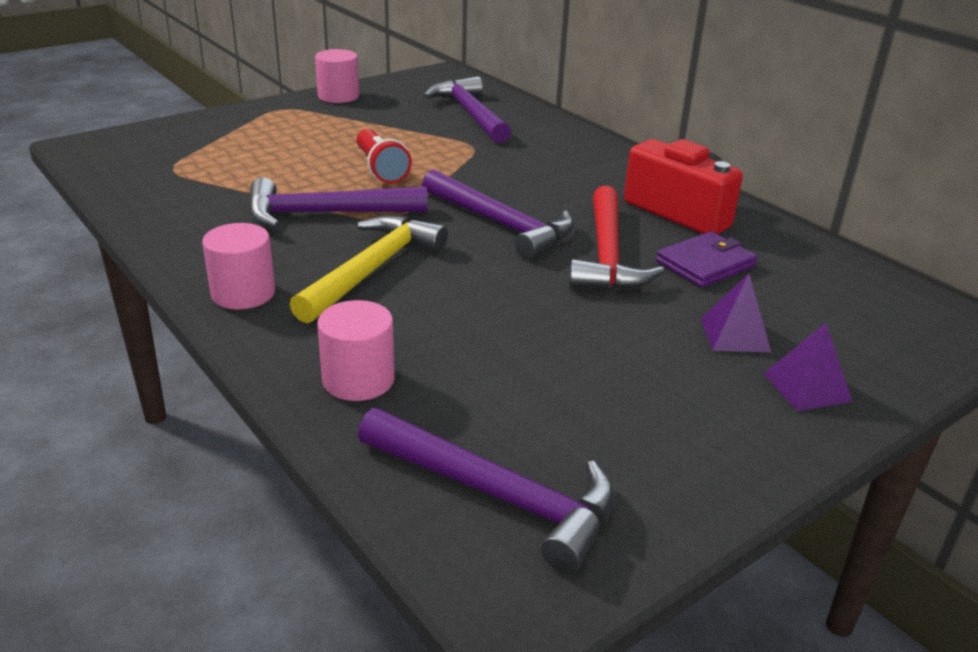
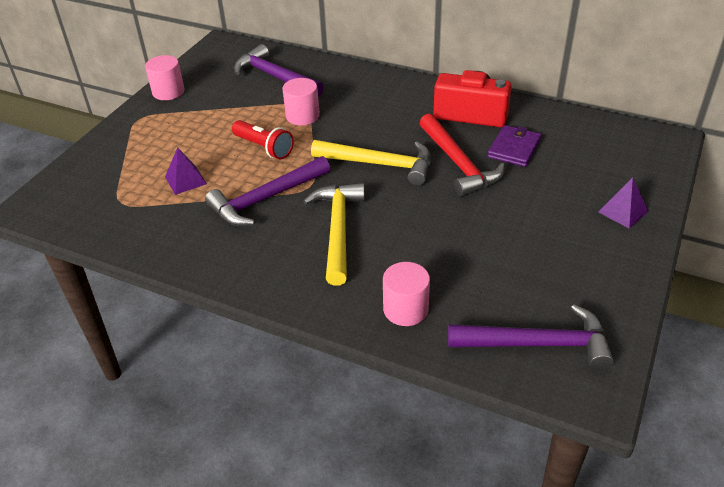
camera: 25 degrees left, 10 degrees up
(243, 293) = (279, 281): pink cylinder -> pink cylinder (302, 116)
(500, 224) = (380, 164): purple hammer -> yellow hammer
(734, 334) = (566, 192): purple pyramid -> purple pyramid (185, 180)

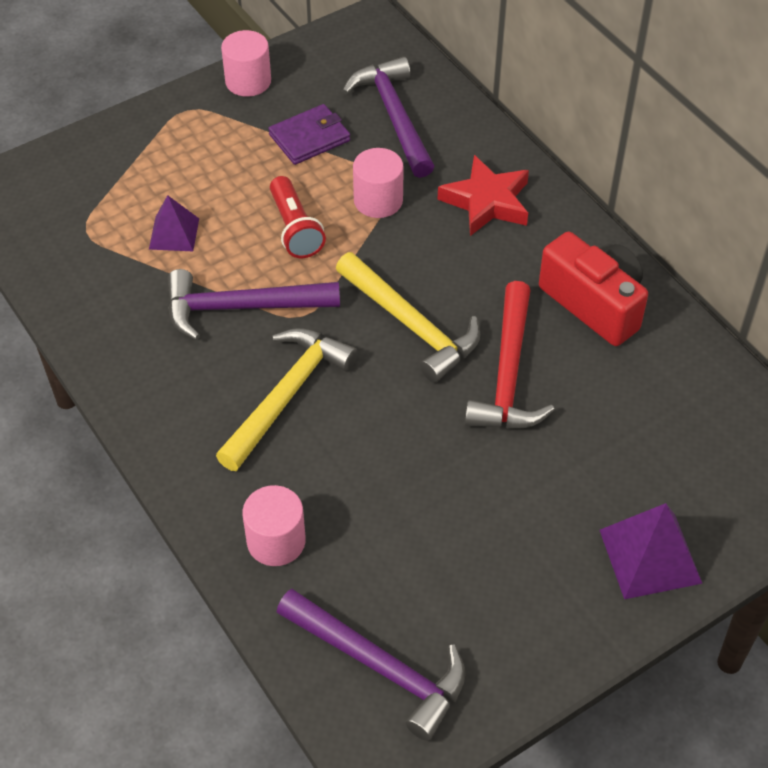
camera: 30 degrees right, 10 degrees up
(366, 93) = (486, 202): none -> red star
(514, 148) = (600, 388): purple wallet -> purple wallet (309, 137)
(623, 211) = (650, 556): purple pyramid -> purple pyramid, size x1.54

